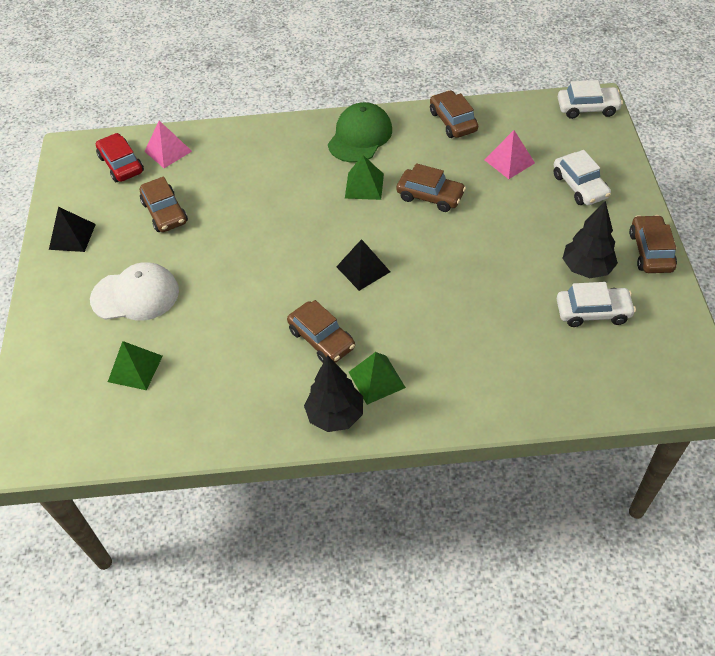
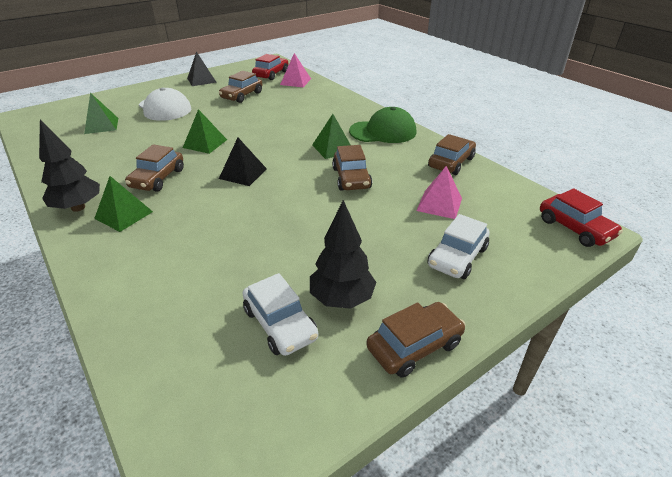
camera: 55 degrees right, 15 degrees down
(271, 281) = (205, 143): none -> green pyramid
(587, 108) = (575, 228): white car -> red car

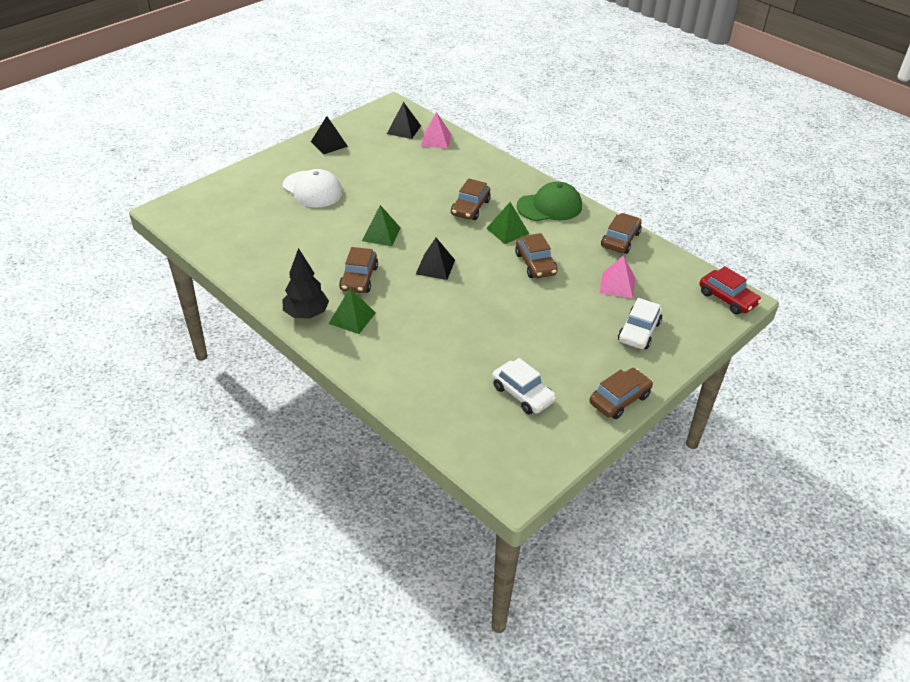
camera: 10 degrees left, 5 degrees up
(101, 125) = (261, 218): green pyramid -> none
(242, 95) = (386, 165): brown car -> brown car (470, 208)
(271, 74) = (403, 129): red car -> black pyramid
(342, 299) = (560, 372): black tree -> none

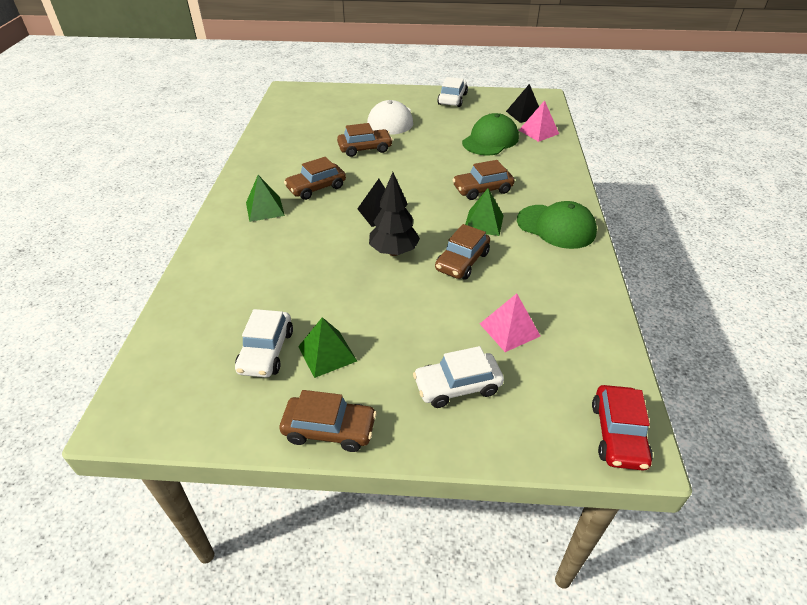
camera: 50 degrees right, 0 degrees up
(306, 314) = (245, 188): black tree -> black tree (394, 252)
(329, 144) = (452, 99): black pyramid -> white car
(381, 234) = (383, 169): green pyramid -> green pyramid (327, 353)
(415, 165) = (490, 140): none -> green cap
(620, 240) = (582, 294): brown car -> brown car (365, 148)

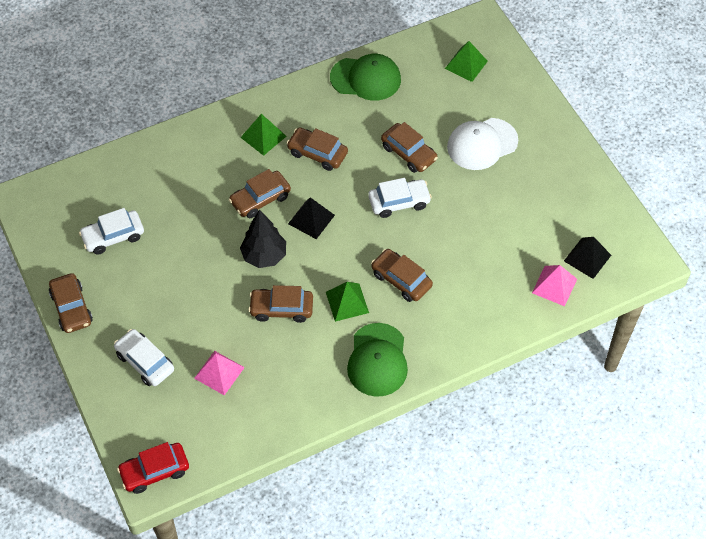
camera: 60 degrees right, 15 degrees up
(327, 353) = (131, 272): green pyramid -> green pyramid (466, 64)
(329, 233) = (260, 199): none -> brown car
(452, 99) = (572, 176): white car -> white car (399, 202)
(490, 140) = (502, 249): green cap -> green cap (366, 78)

